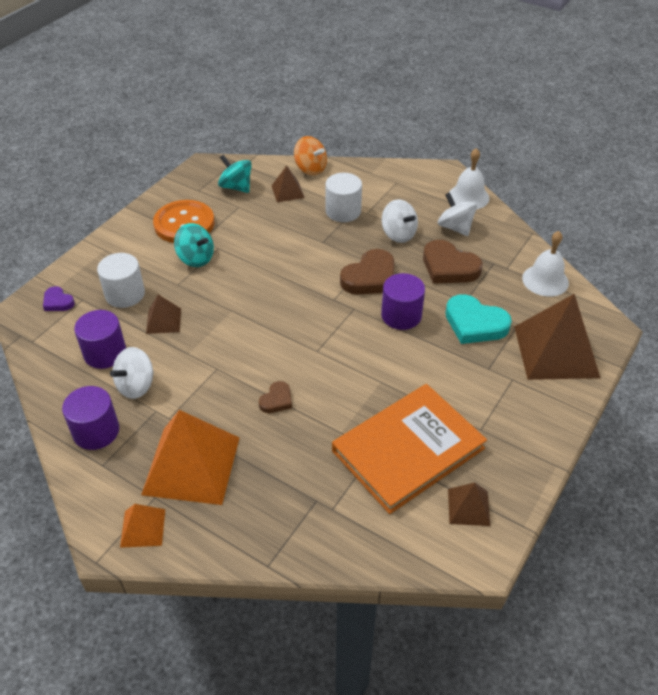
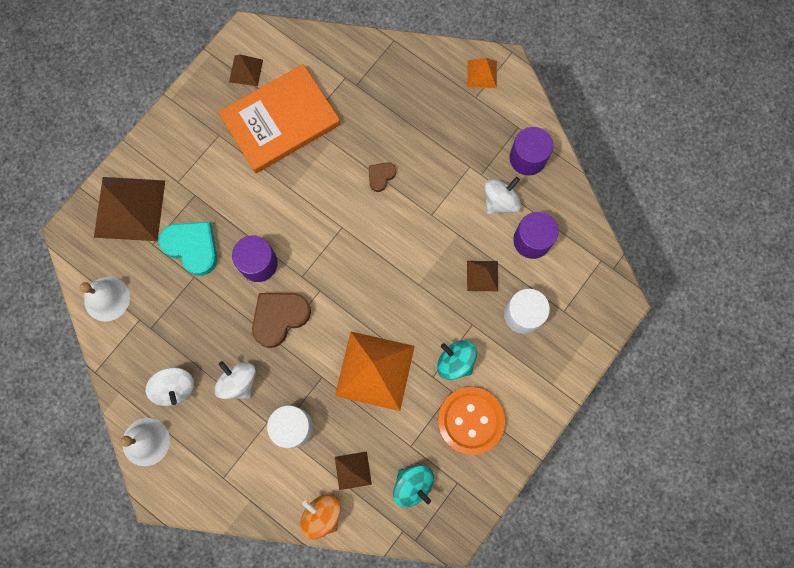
camera: 175 degrees left, 30 degrees up
(58, 302) = (587, 310): purple heart -> none
(191, 465) = (449, 121): orange pyramid -> orange pyramid (375, 370)
(449, 267) = (197, 326): brown heart -> none

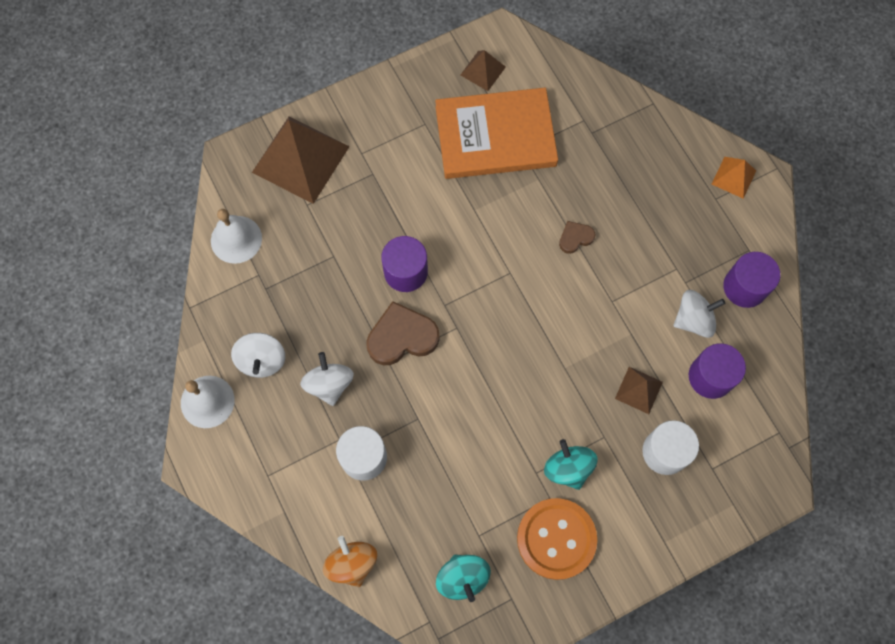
camera: 25 degrees right, 5 degrees down
(192, 247) = (345, 225): turquoise heart -> none
(353, 470) = (406, 532): brown pyramid -> none
(375, 370) = (477, 437): orange pyramid -> none

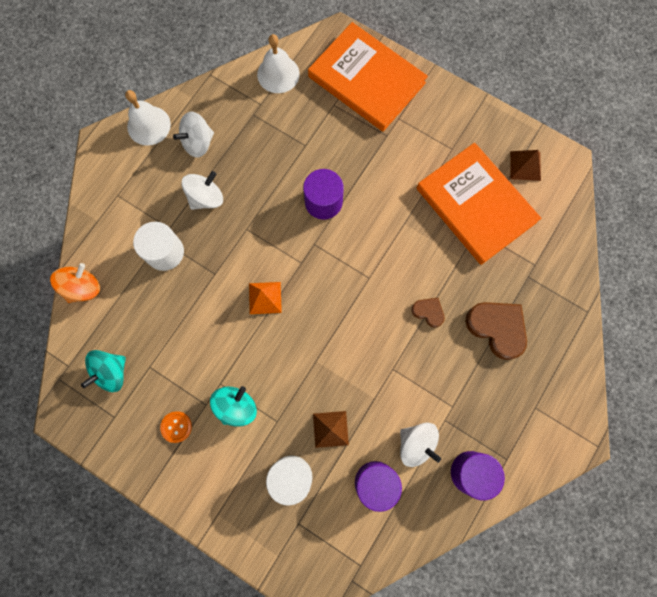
camera: 60 degrees right, 5 degrees up
(300, 159) = (366, 80): brown pyramid -> orange book
(402, 337) = (271, 227): brown heart -> brown heart (497, 328)
(556, 539) = (176, 427): orange button -> orange button, size x0.45
(733, 177) = (564, 413): orange pyramid -> orange pyramid (265, 297)

